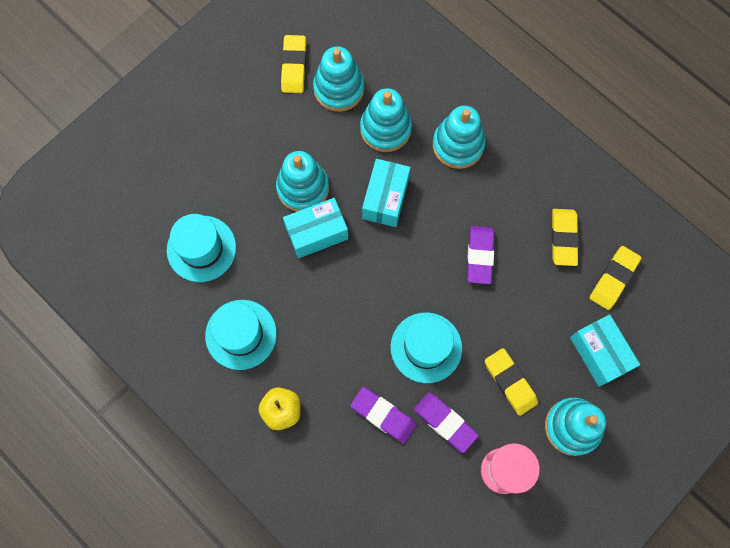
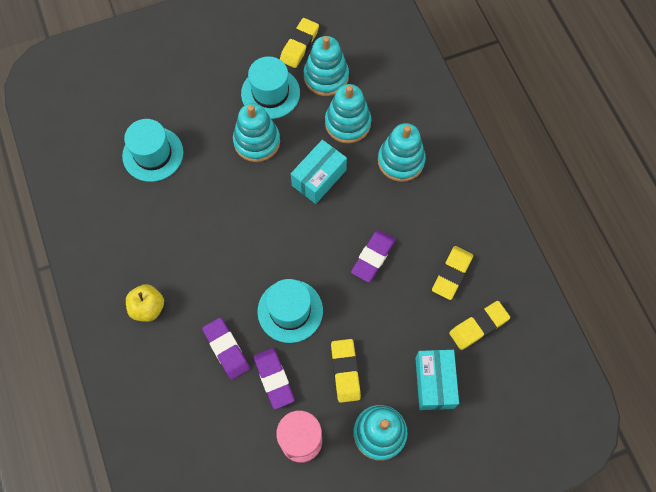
camera: 25 degrees right, 5 degrees down
(241, 334) = (148, 233): turquoise hat -> turquoise hat (270, 93)
(317, 233) = (249, 181): turquoise box -> none

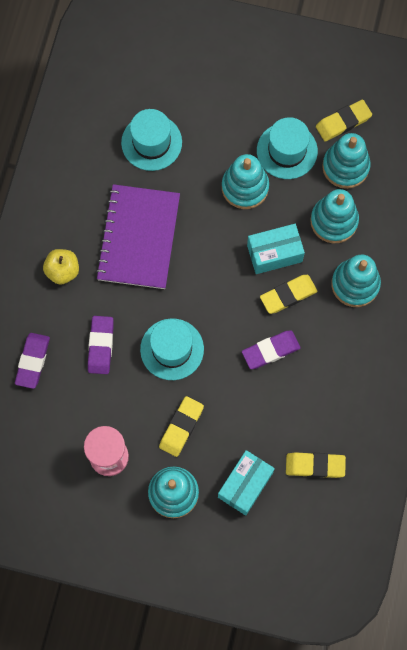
camera: 35 degrees right, 5 degrees up
(196, 237) = (138, 238): none -> purple notebook
(274, 379) = (121, 394): purple eraser -> purple eraser (32, 361)
(451, 274) = (325, 408): yellow eraser -> yellow eraser (288, 295)

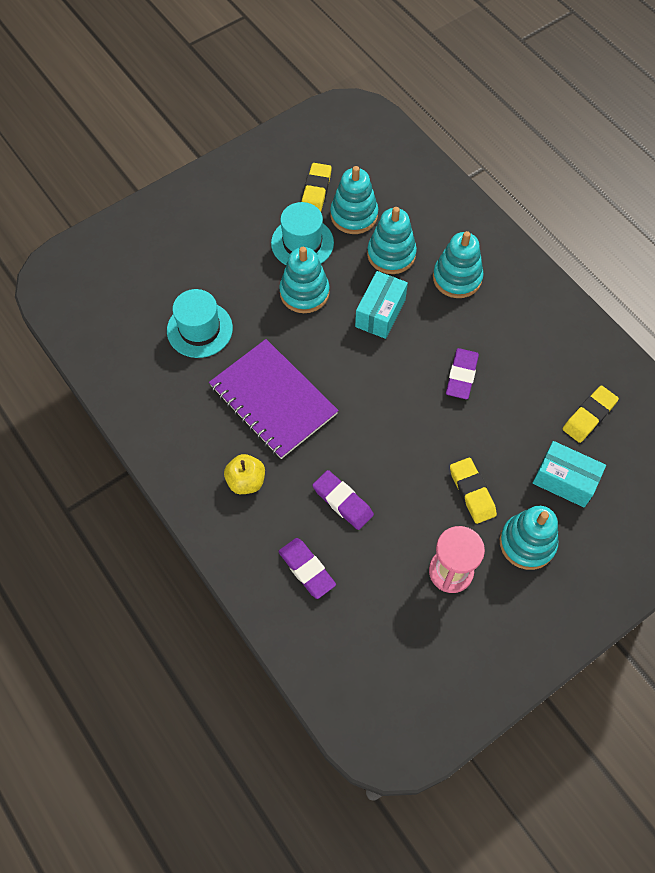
camera: 50 degrees left, 10 degrees down
(172, 349) = (395, 448): turquoise hat -> none
(245, 485) = (564, 480): turquoise box -> turquoise box turned 45 degrees counterclockwise
(288, 295) = (424, 329): yellow eraser -> none

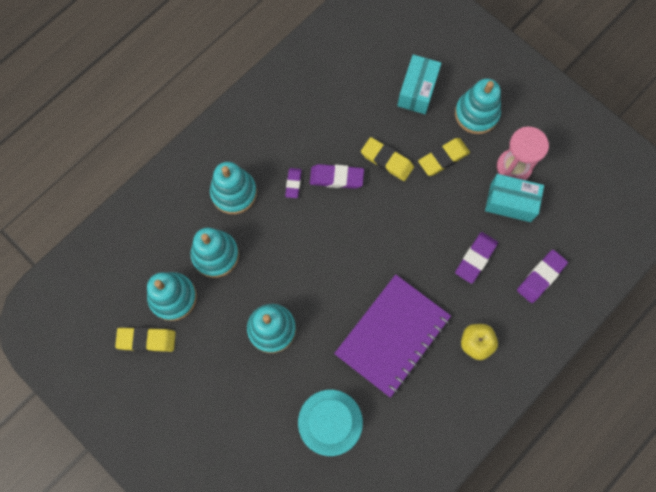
camera: 100 degrees left, 10 degrees up
(302, 243) = (213, 342): turquoise hat -> none
(380, 313) = (283, 255): turquoise box -> turquoise box (510, 202)
(460, 333) = (293, 184): none -> purple eraser
(589, 416) = (355, 76): yellow eraser -> yellow eraser (387, 160)

